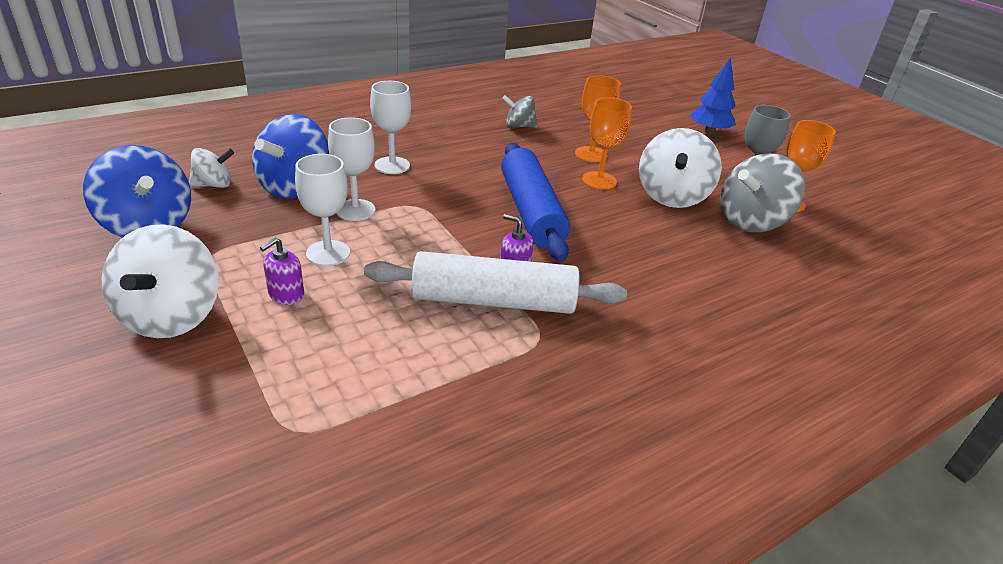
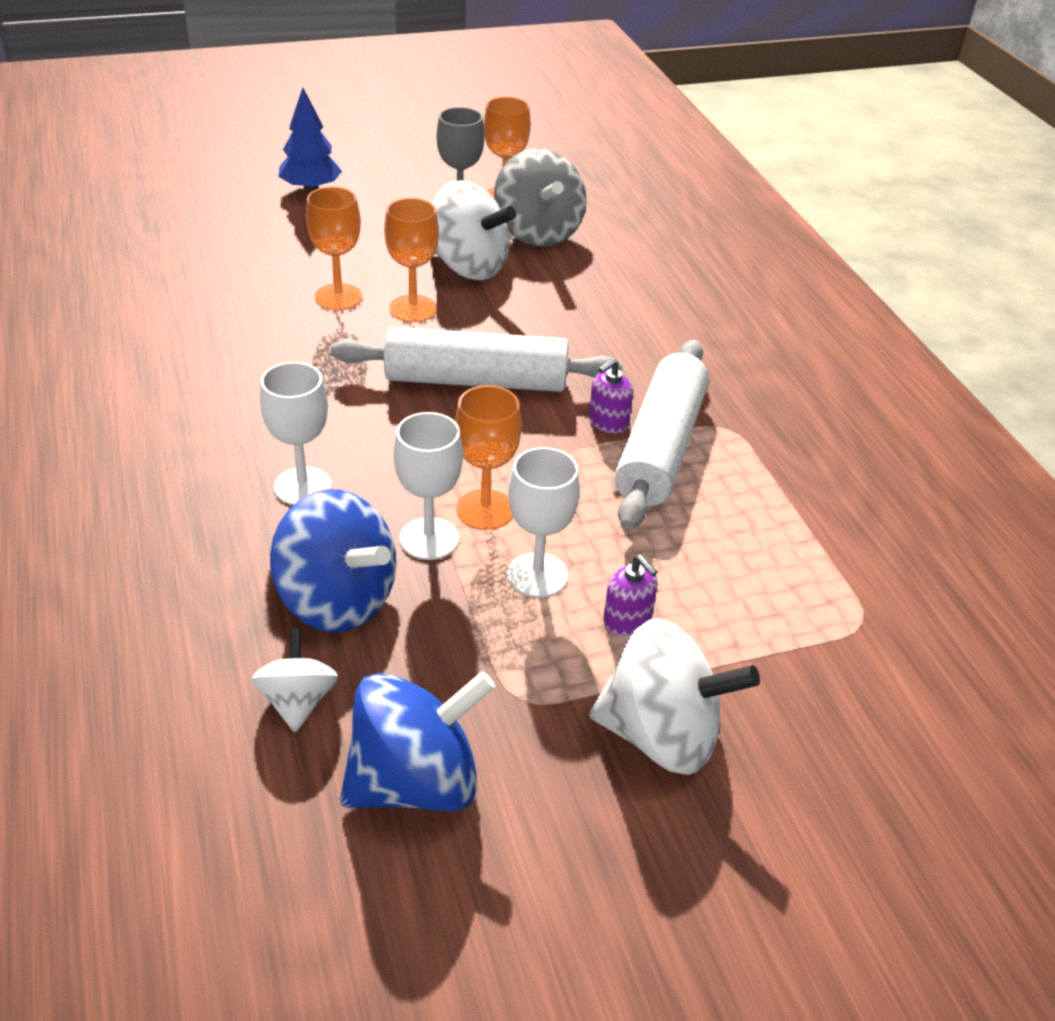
camera: 75 degrees left, 5 degrees up
(390, 227) = (485, 510): none -> orange goblet
(519, 126) = (221, 339): grey spinning top -> none
(531, 212) = (476, 380): blue rolling pin -> white rolling pin

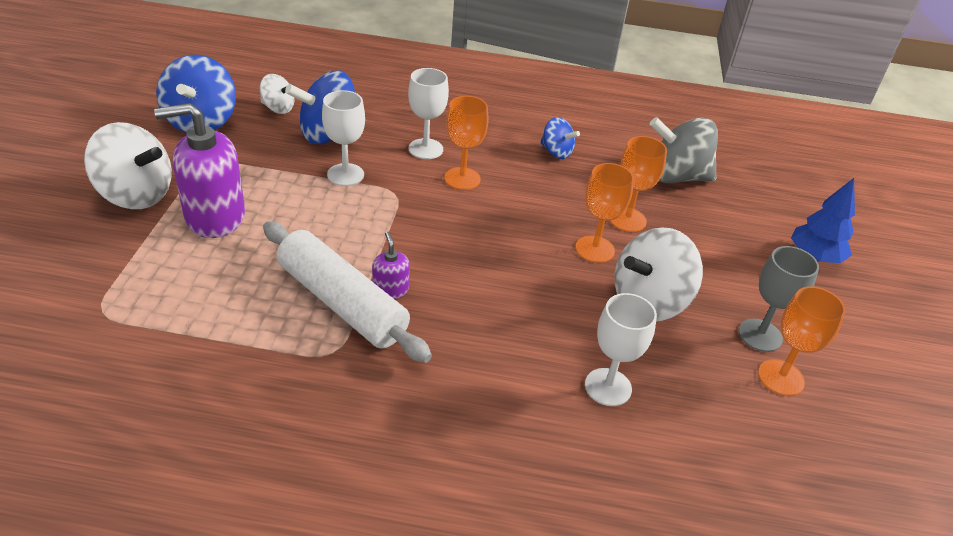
camera: 115 degrees right, 0 degrees up
(224, 372) = (556, 152): none -> blue spinning top
(476, 380) = (483, 246): white rolling pin -> none
(485, 510) = (350, 202): orange goblet -> orange goblet (462, 178)
(537, 233) = (698, 372): grey spinning top -> grey spinning top (676, 177)
(537, 575) = (281, 200): white goblet -> white goblet (608, 387)
(627, 620) = (215, 217): purple soap dispenser -> purple soap dispenser, size x2.17
(661, 735) = (136, 195): white spinning top -> white spinning top turned 105 degrees counterclockwise

